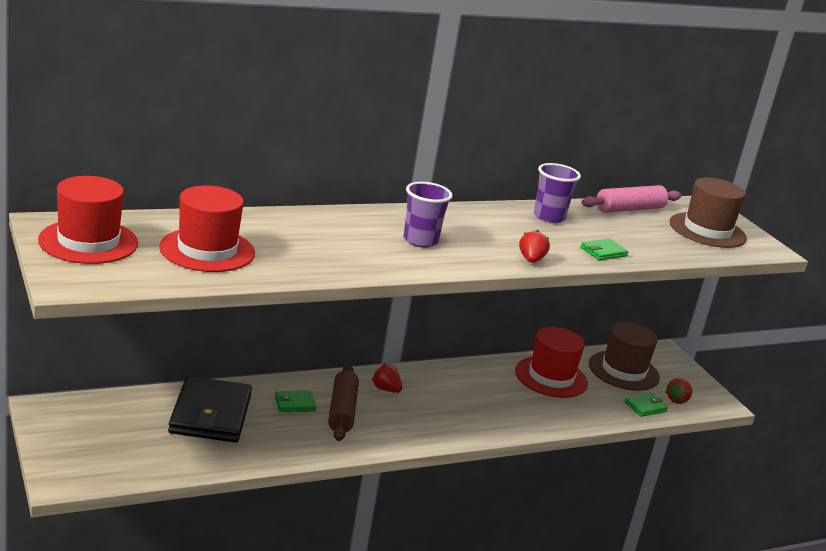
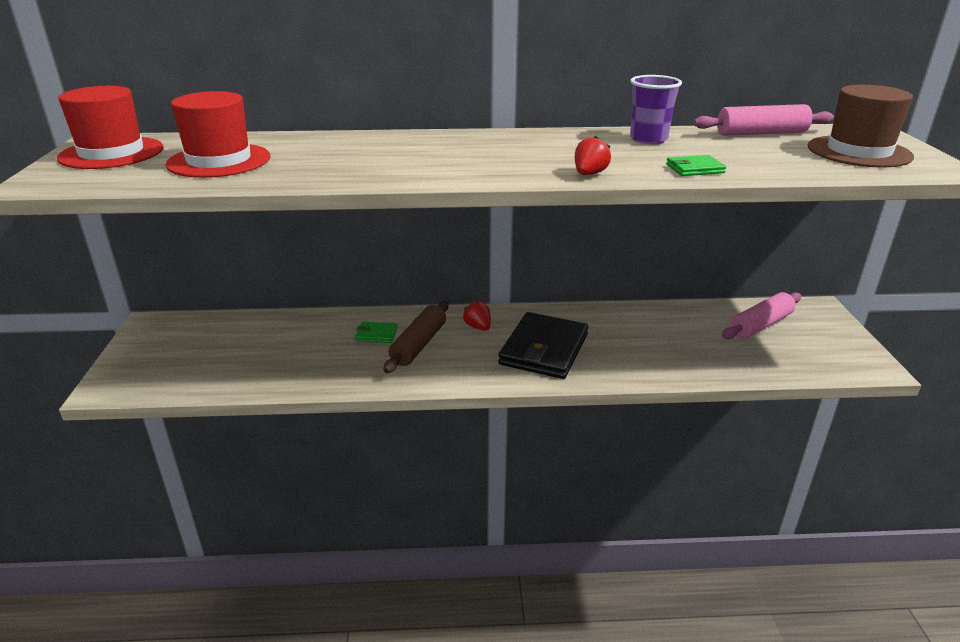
camera: 25 degrees right, 5 degrees up
(210, 414) = (289, 339): black wallet -> black wallet (544, 349)
(420, 240) = (467, 156): purple cup -> none
(551, 377) = (668, 326): red hat -> none
(623, 371) = (760, 325): brown hat -> pink rolling pin
(645, 407) = (772, 365): green wallet -> none
(677, 400) = (817, 360): red strawberry -> none

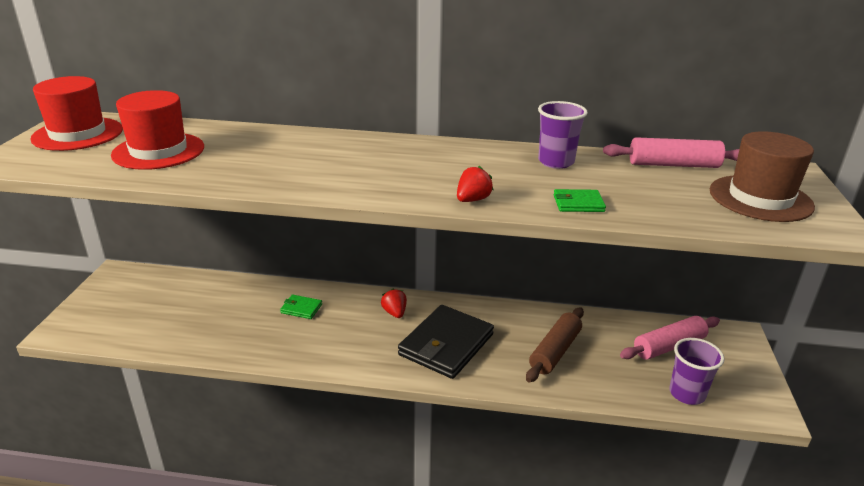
camera: 10 degrees right, 0 degrees up
(419, 345) = (334, 324): brown rolling pin -> brown rolling pin (555, 351)
(795, 363) = (687, 394): none -> purple cup

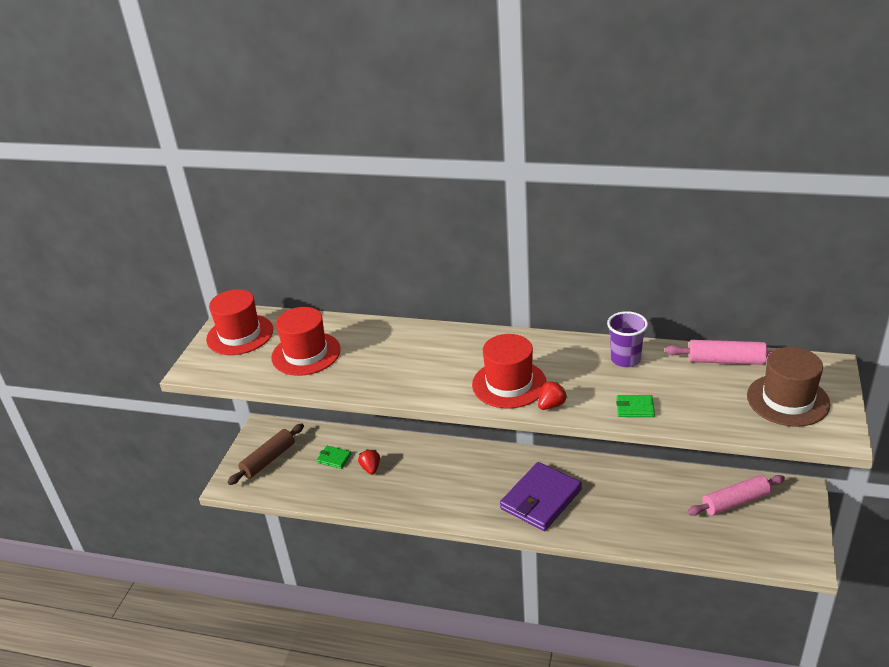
camera: 10 degrees right, 5 degrees up
(301, 308) = (419, 463): green wallet -> green wallet (334, 458)
(395, 313) = (498, 468): red strawberry -> red strawberry (371, 468)
(417, 180) = (509, 384): none -> red hat
(446, 345) = (541, 499): black wallet -> purple wallet
(555, 351) = (633, 506): brown rolling pin -> brown rolling pin (268, 460)
(687, 394) = (740, 547): purple cup -> none

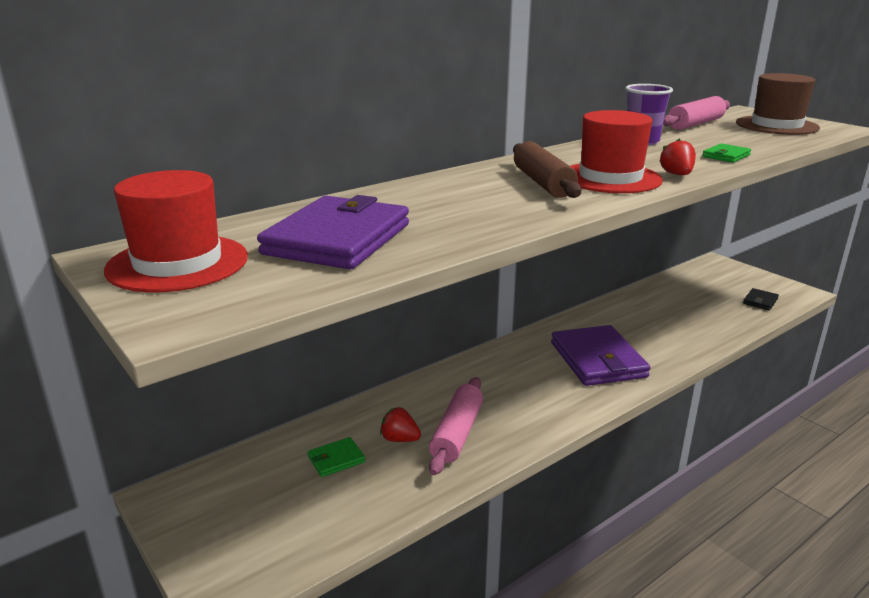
camera: 55 degrees left, 10 degrees down
(268, 460) = (241, 520): brown rolling pin -> brown rolling pin (543, 183)
(306, 354) = (338, 239): red hat -> purple wallet
(735, 502) = (703, 286): pink rolling pin -> pink rolling pin (457, 433)
(751, 544) = (760, 301): none -> black wallet

